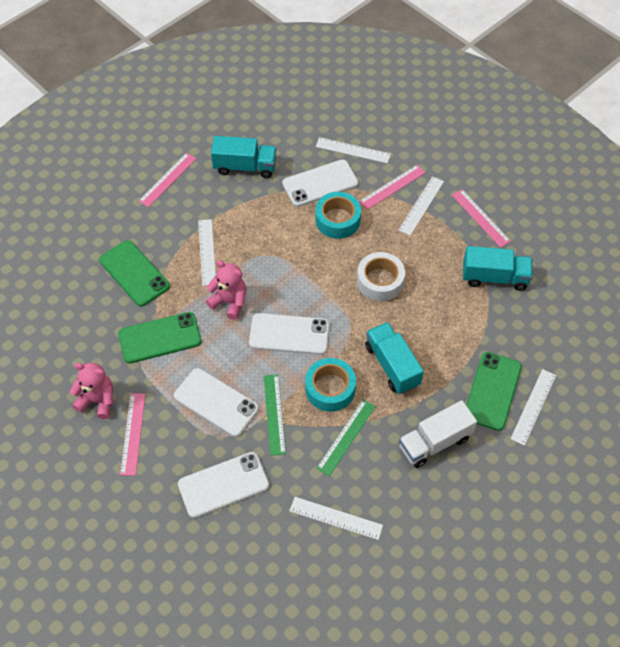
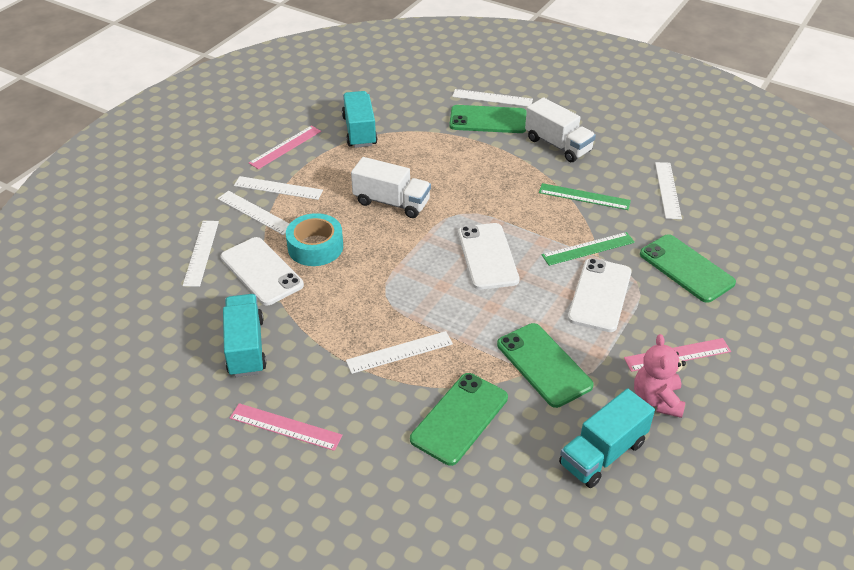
camera: 105 degrees left, 15 degrees down
(223, 485) = (686, 268): white phone -> green phone
(229, 302) = (466, 314): pink teddy bear -> none
(330, 388) = (538, 216): turquoise tape -> none
(380, 281) = (391, 202): white tape -> white truck
(392, 187) = (255, 212): pink ruler -> white ruler
(392, 365) = (490, 180): turquoise truck -> turquoise truck (602, 453)

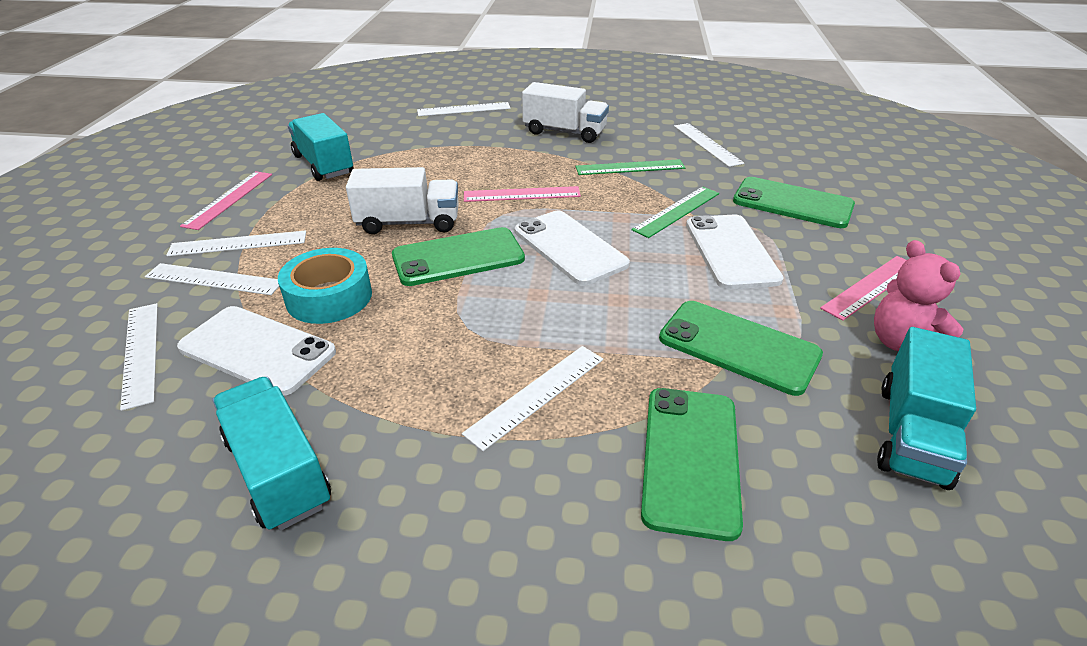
camera: 25 degrees left, 5 degrees down
(285, 427) = (418, 588): pink ruler -> pink ruler (522, 194)
(488, 120) = (472, 127): green phone -> green phone (458, 257)

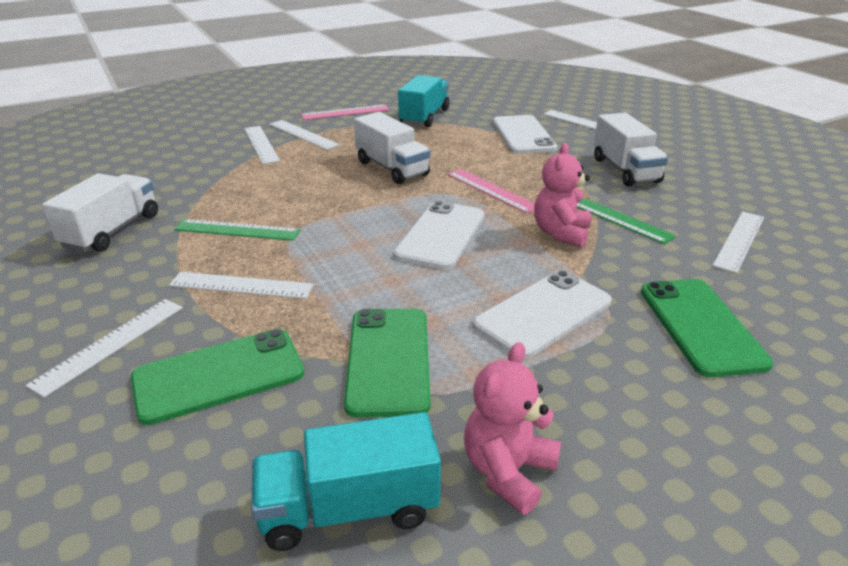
camera: 55 degrees right, 5 degrees down
(140, 353) = (180, 157): white ruler -> white ruler (110, 344)
(257, 350) = (208, 182): white phone -> white phone (523, 135)
(278, 471) = (112, 231): turquoise truck -> white truck
(329, 297) = (278, 179): turquoise tape -> none
(458, 257) = (371, 200): green phone -> none
(627, 196) = (560, 233): none -> pink teddy bear
(676, 211) = (573, 264): green ruler -> green ruler (237, 230)
(871, 287) = (596, 424): pink ruler -> none

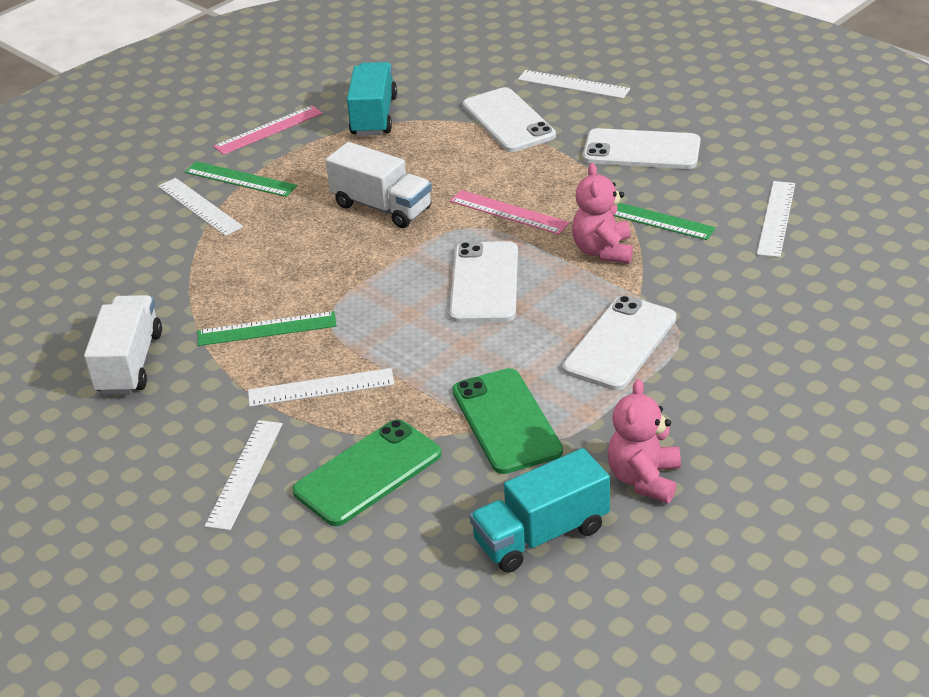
camera: 15 degrees left, 5 degrees up
(303, 134) = (240, 179): white ruler -> green ruler
(625, 170) = (641, 150): white truck -> white phone
(701, 326) = (759, 321): green phone -> none

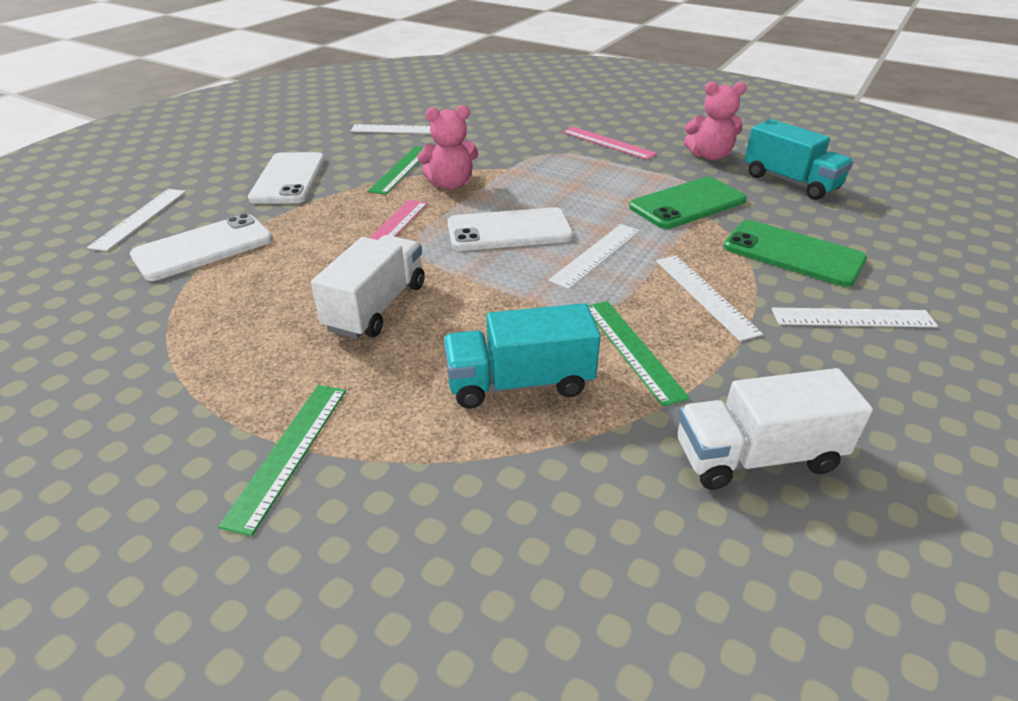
camera: 105 degrees left, 0 degrees up
(199, 206) = (366, 484): white ruler -> white ruler (596, 255)
(268, 130) = (136, 453): pink ruler -> pink ruler (608, 143)
(374, 116) = (144, 347): turquoise truck -> turquoise truck (519, 383)
(620, 343) = (572, 171): white phone -> none

